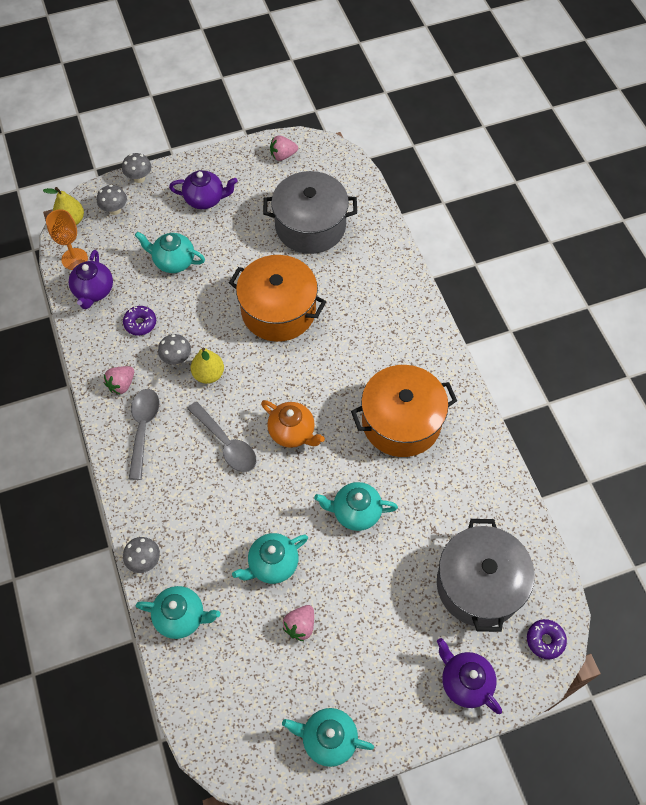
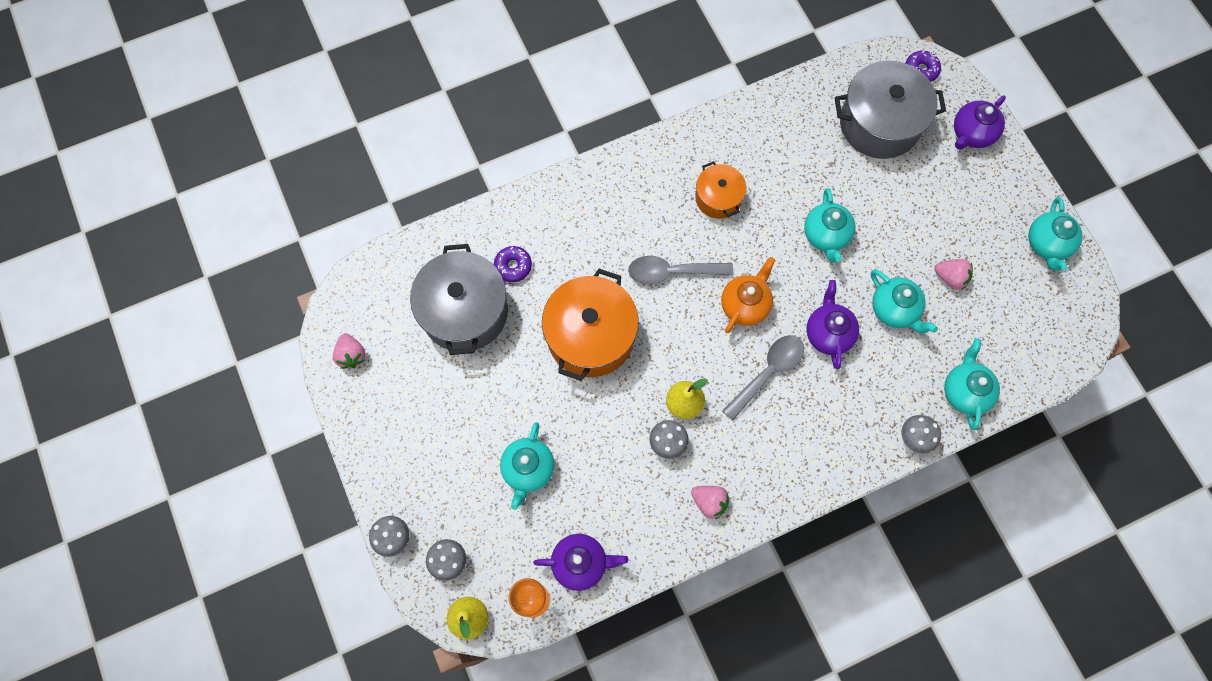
camera: 95 degrees left, 10 degrees up
(140, 323) = (623, 495): purple donut -> purple donut (513, 266)
(143, 428) = (762, 466): grey spoon -> grey spoon (672, 272)
(205, 199) = (427, 444): purple teapot -> purple teapot (828, 333)
(401, 422) = (718, 198): orange pot -> orange pot, size x0.55

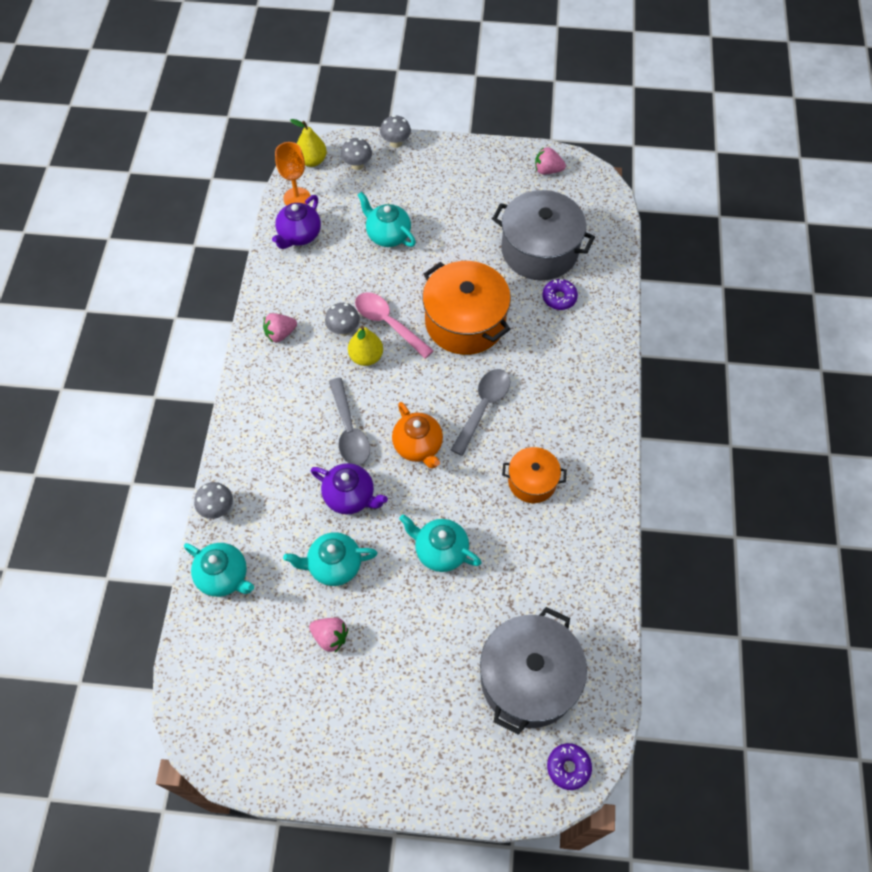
camera: 120 degrees right, 10 degrees down
(634, 406) = (388, 323): none -> pink spoon
(950, 278) = (330, 637): pink strawberry -> pink strawberry turned 120 degrees counterclockwise
(971, 134) = (464, 769): purple teapot -> none
(1047, 244) = (301, 759): turquoise teapot -> none

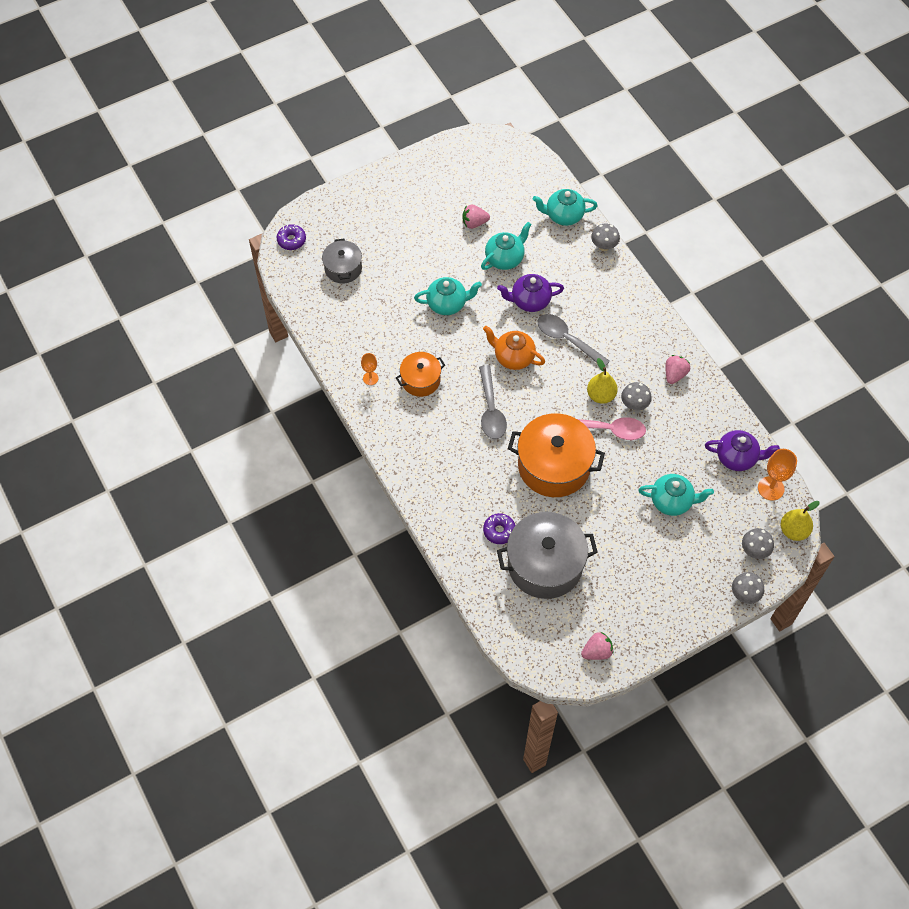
camera: 145 degrees right, 0 degrees up
(299, 235) = (737, 457): purple teapot -> purple teapot turned 105 degrees clockwise
(528, 679) = (343, 268): grey pot -> grey pot, size x0.55
(584, 517) = (370, 378): none -> orange goblet

